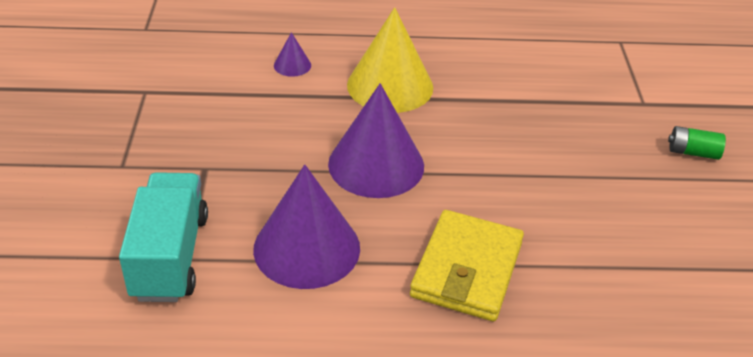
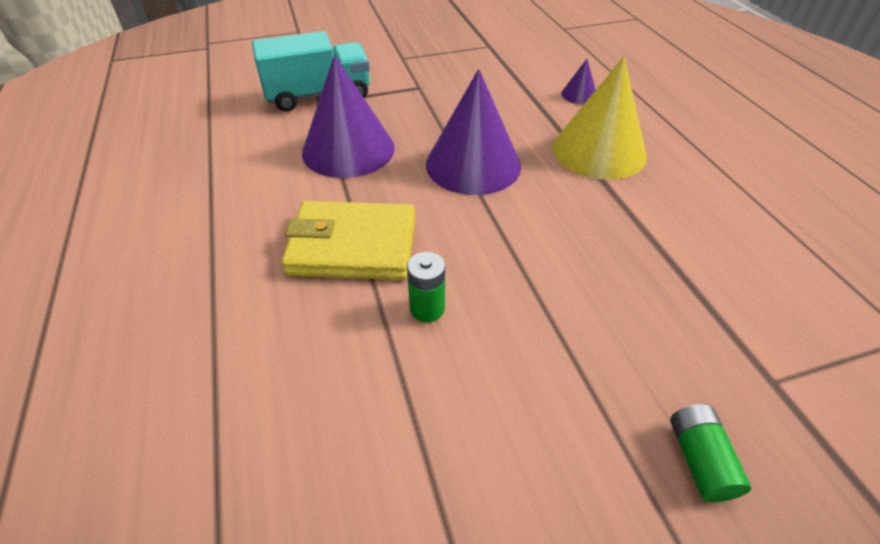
camera: 75 degrees right, 5 degrees up
(554, 238) = (427, 308): none -> green battery

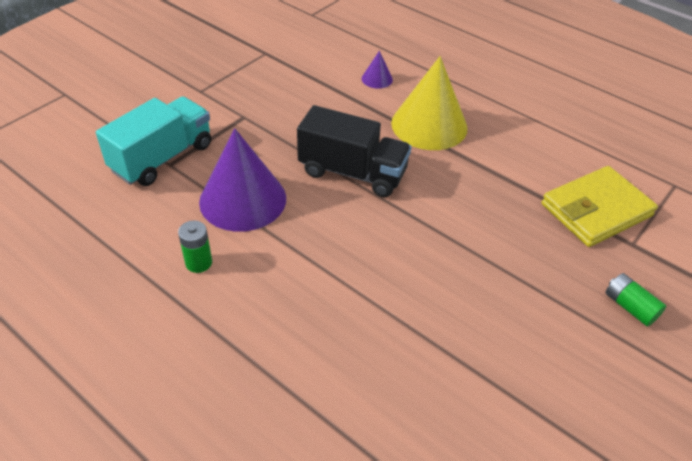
camera: 35 degrees left, 0 degrees up
(353, 246) = (327, 278): yellow wallet -> yellow wallet (596, 210)
(427, 308) = (419, 297): green battery -> green battery (198, 263)
(473, 164) = (352, 172): purple cone -> black truck

